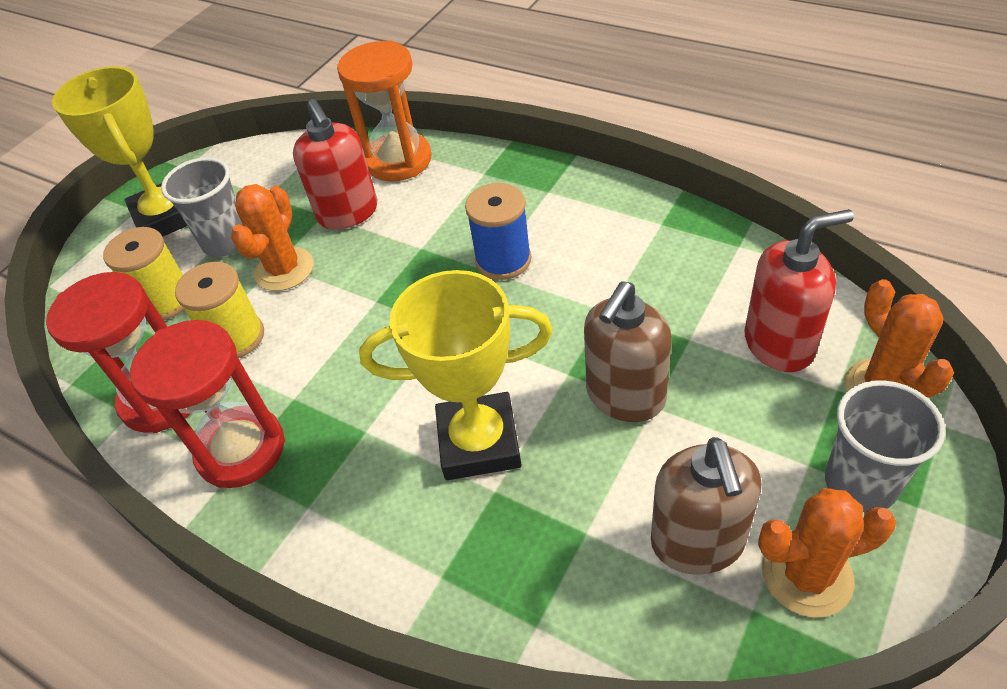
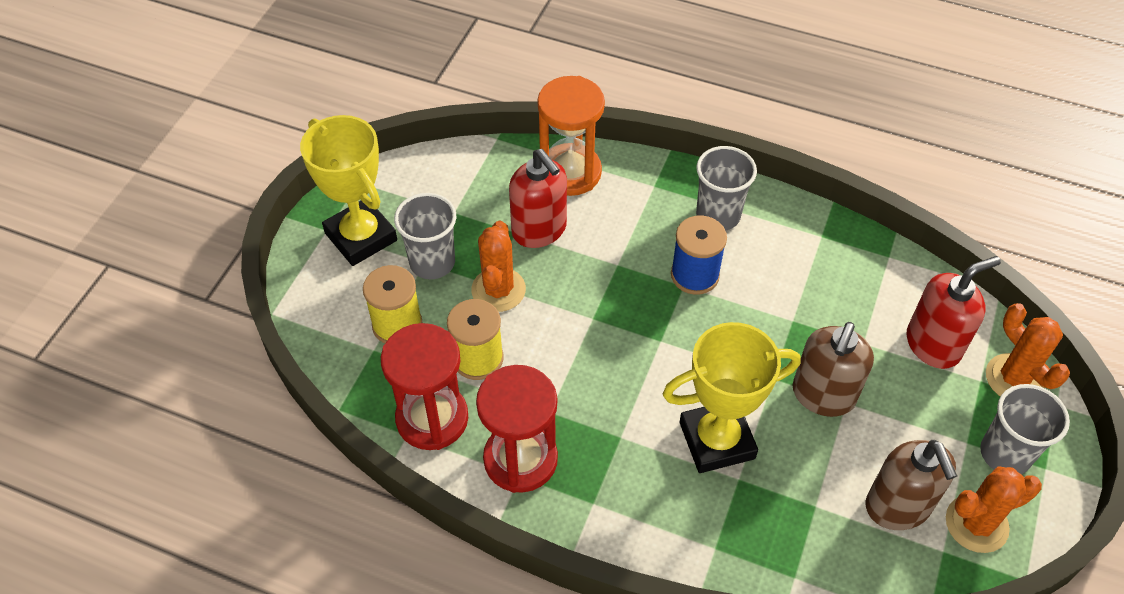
camera: 15 degrees left, 5 degrees up
(546, 201) = (718, 215): none -> grey cup

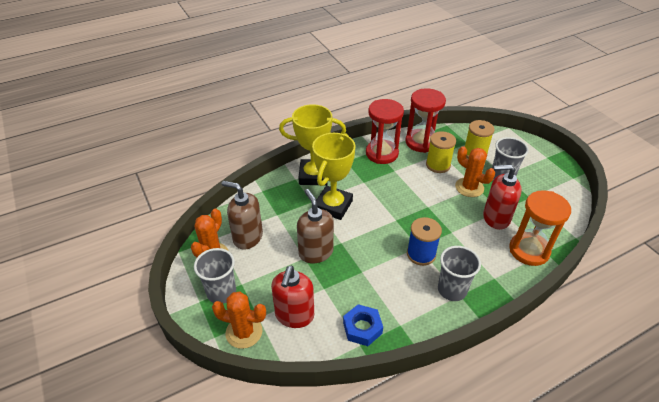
camera: 130 degrees right, 10 degrees down
(361, 237) = (534, 164): yellow trophy -> yellow trophy (313, 175)
(867, 267) = (362, 328): none -> blue nut

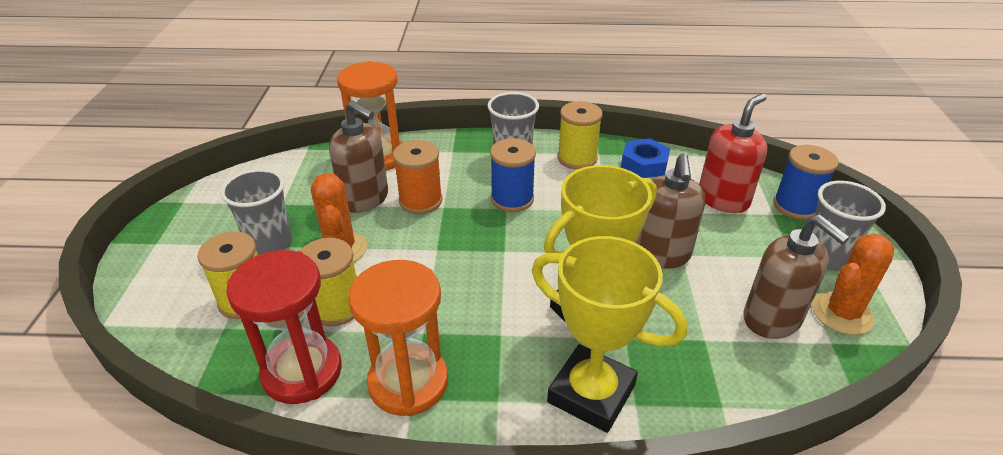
camera: 150 degrees left, 5 degrees down
(244, 332) = (795, 206): orange cactus -> blue spool
(382, 153) = (408, 382): red hourglass -> orange hourglass
(411, 311) = (577, 158): none -> yellow spool
(467, 230) = (420, 201): none -> orange spool
(495, 218) = (365, 199): red soap dispenser -> brown soap dispenser

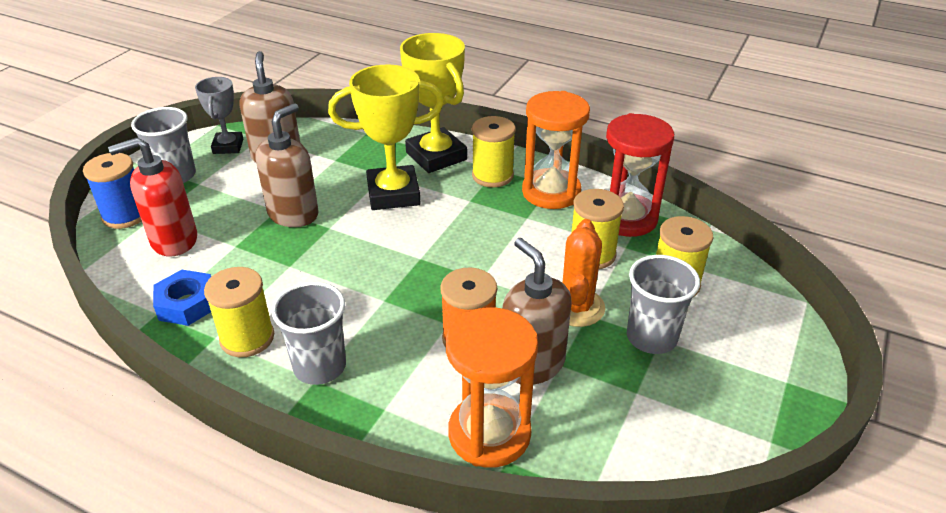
camera: 155 degrees left, 0 degrees up
(496, 384) = (492, 176): none -> yellow spool
(512, 199) = (369, 308): blue spool -> none
(842, 313) = (228, 146): orange cactus -> grey trophy

